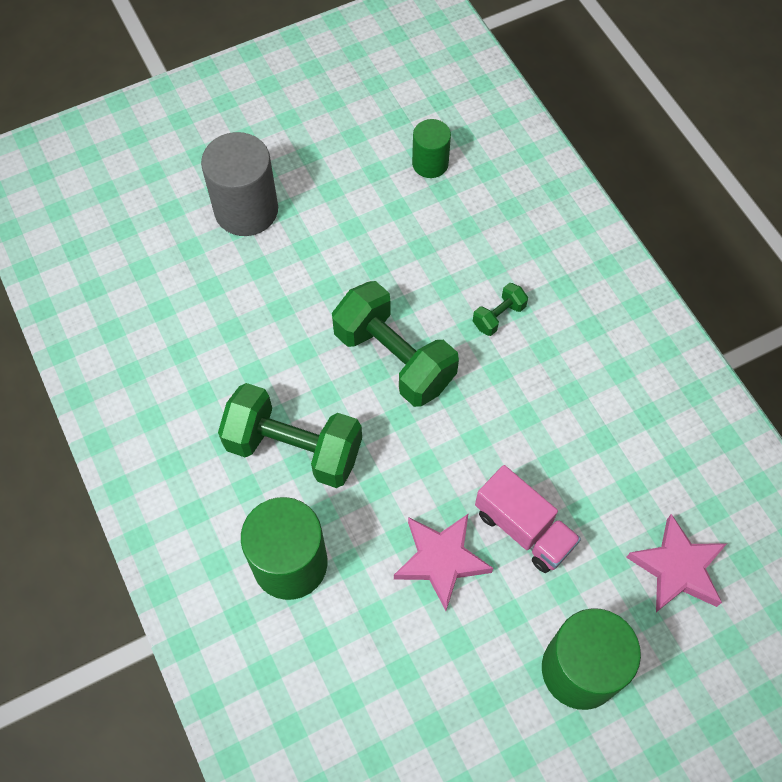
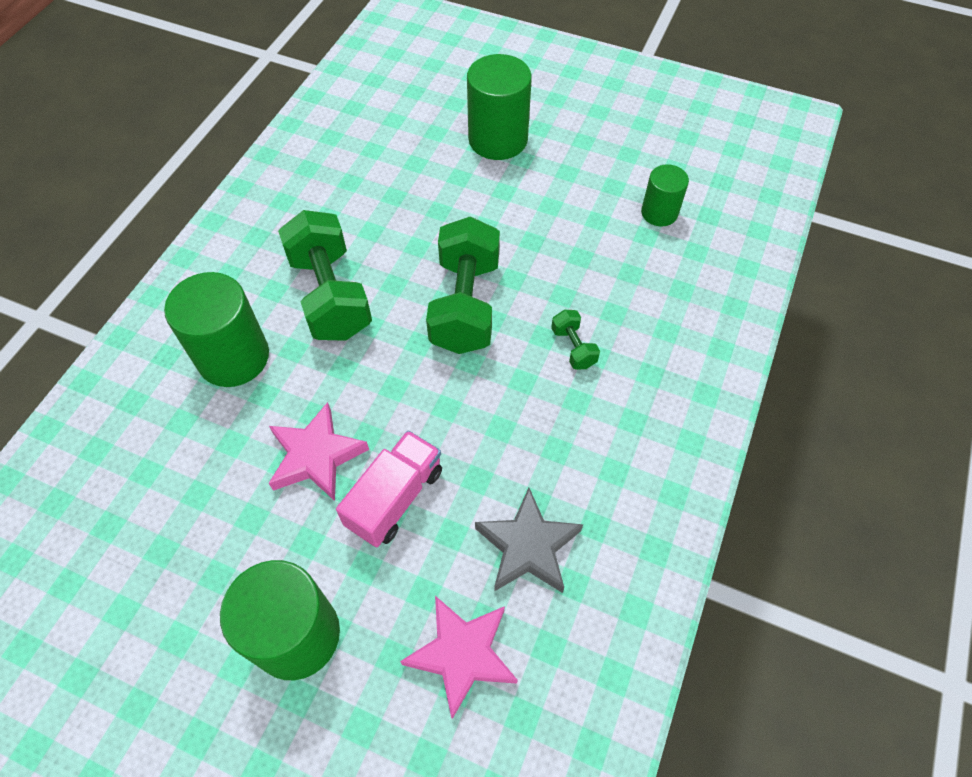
camera: 50 degrees right, 5 degrees down
(246, 210) = (498, 139): grey cylinder -> green cylinder
(498, 316) = (573, 348): green dumbbell -> green dumbbell turned 60 degrees clockwise
(523, 528) = (395, 498): pink truck -> pink truck turned 150 degrees counterclockwise
(632, 468) = (528, 546): none -> grey star

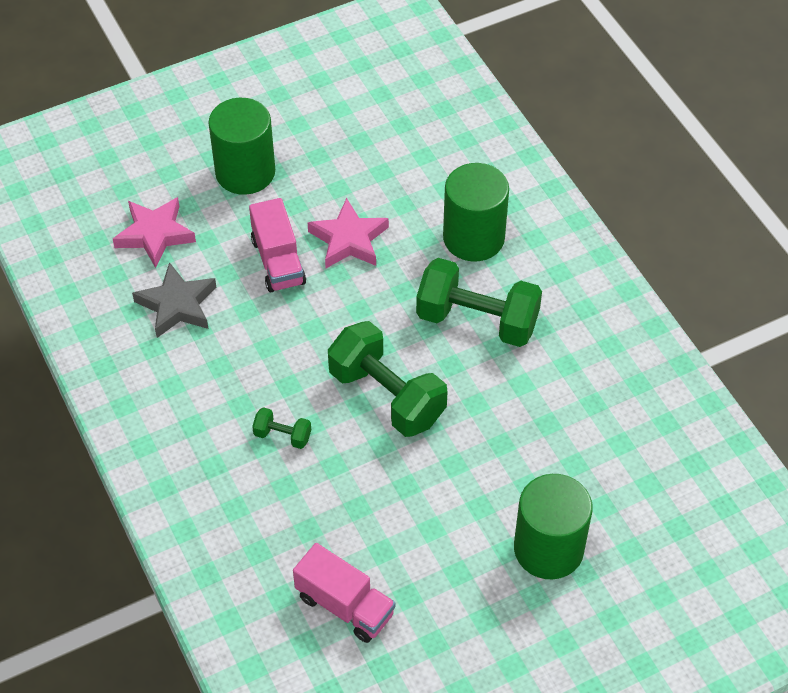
camera: 130 degrees right, 5 degrees down
(659, 213) = (345, 605): green cylinder -> pink truck

